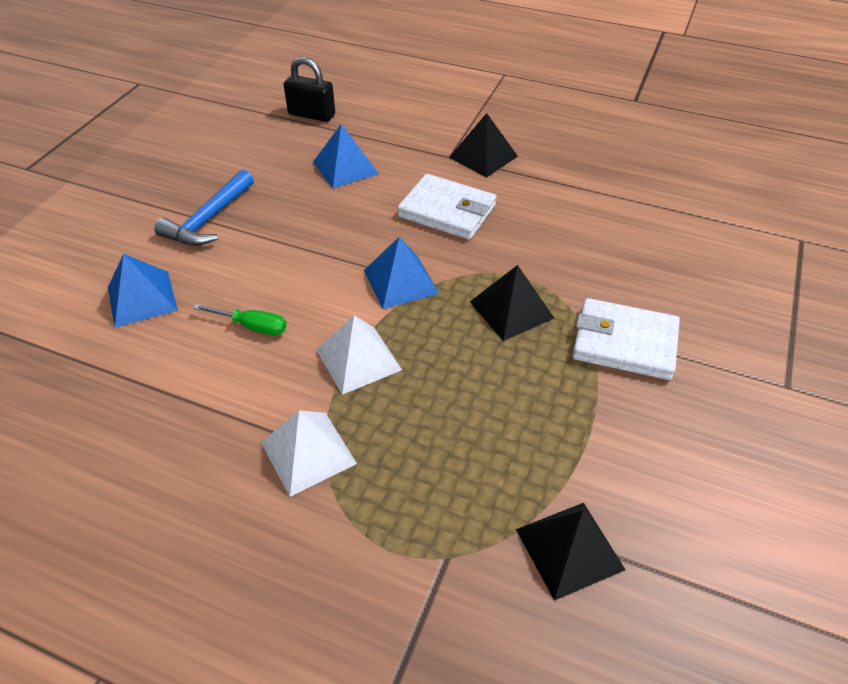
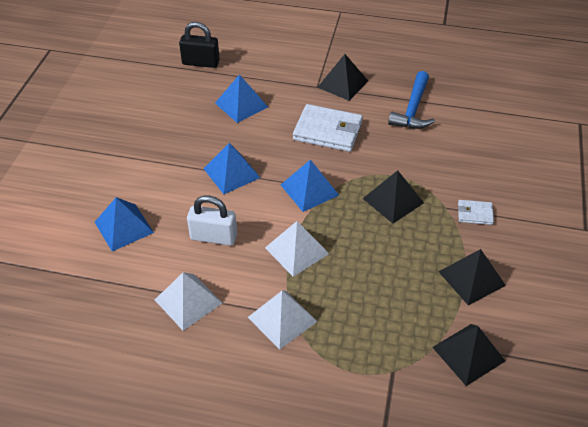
camera: 10 degrees left, 0 degrees up
(188, 408) = (188, 301): none -> white pyramid
(208, 219) = (151, 159): blue hammer -> blue hammer (412, 109)
(253, 326) = (213, 237): green screwdriver -> white padlock
(305, 248) = (232, 173): none -> blue pyramid
(599, 434) = (471, 278): none -> black pyramid
(624, 342) = (475, 214): white wallet -> white wallet, size x0.51

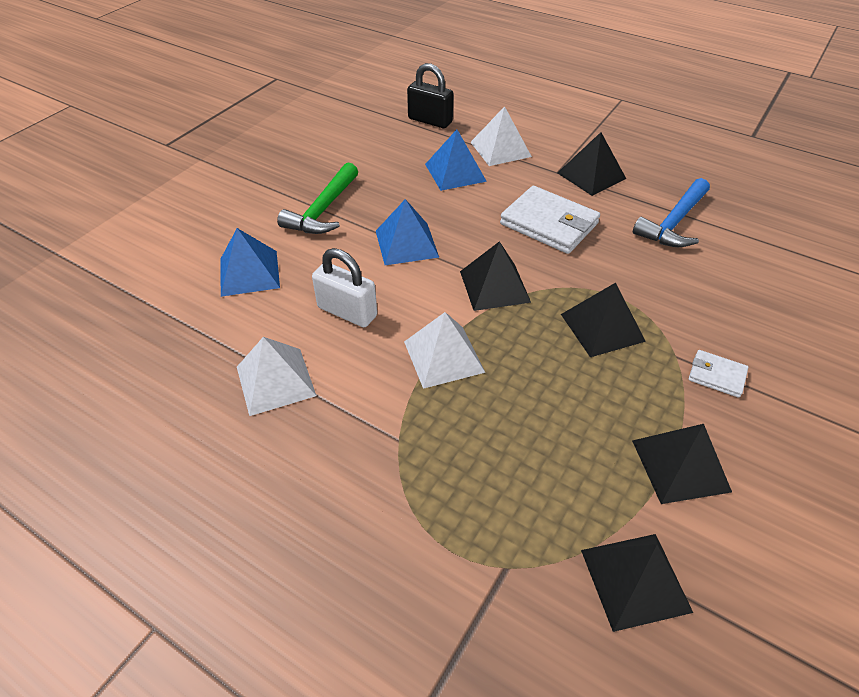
camera: 20 degrees right, 0 degrees up
(154, 161) = (323, 210): none -> green hammer
(282, 319) = (382, 440): white pyramid -> white pyramid (500, 149)
(309, 189) = (494, 286): blue pyramid -> black pyramid

